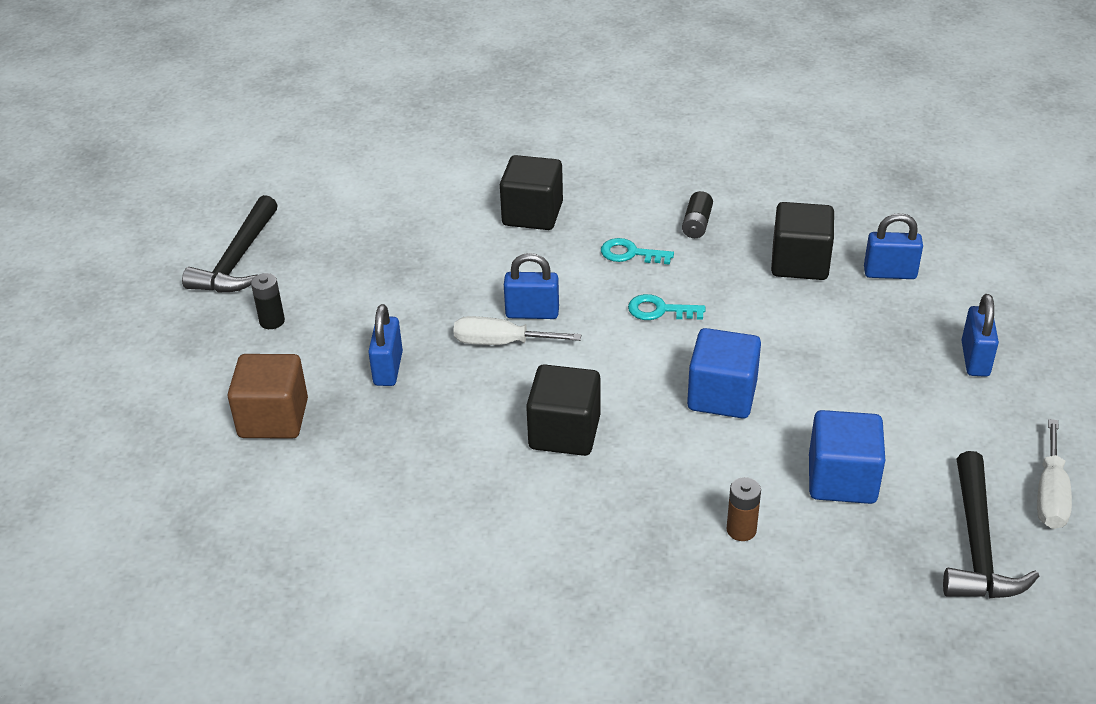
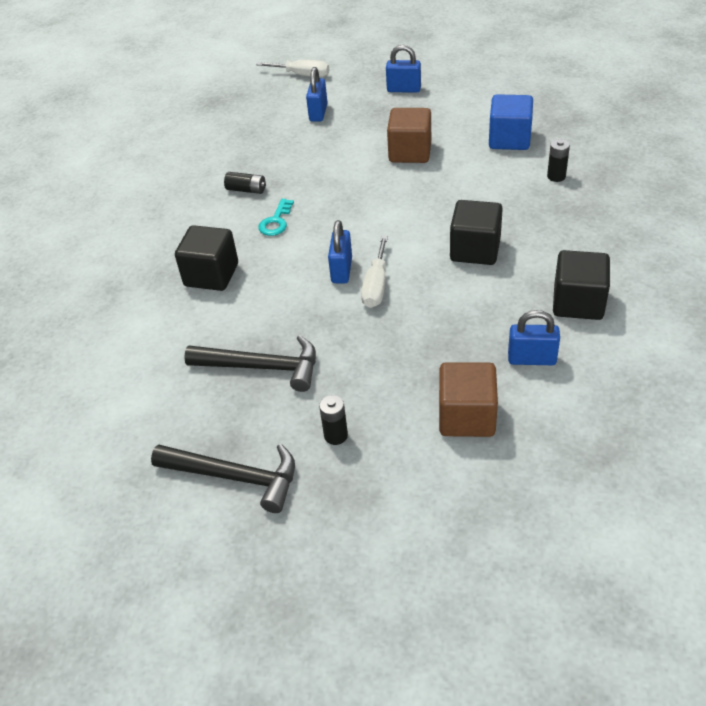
camera: 85 degrees left, 5 degrees up
(388, 369) = (404, 349): blue padlock -> blue padlock (531, 359)
(659, 310) = (345, 207): turquoise key -> none
(722, 396) = (436, 181): blue cube -> none
(741, 530) = (556, 176): brown battery -> black battery
(795, 368) = (410, 152): none -> brown cube
(799, 263) = (301, 146): black cube -> black cube (578, 303)
(977, 545) = (554, 100): black hammer -> black hammer (262, 367)
(1050, 494) = (513, 76): white screwdriver -> white screwdriver (302, 75)

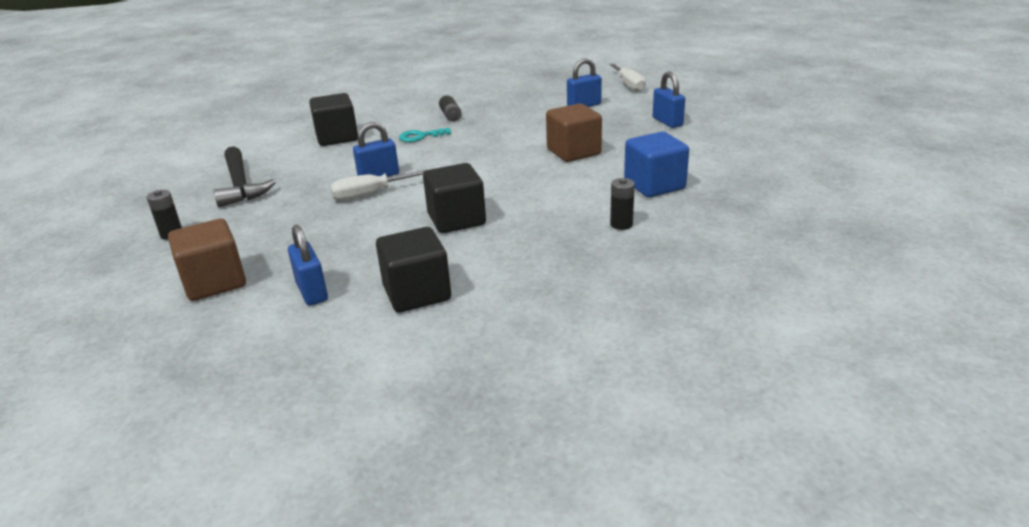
camera: 55 degrees right, 15 degrees down
(235, 477) = (115, 213): black hammer -> none

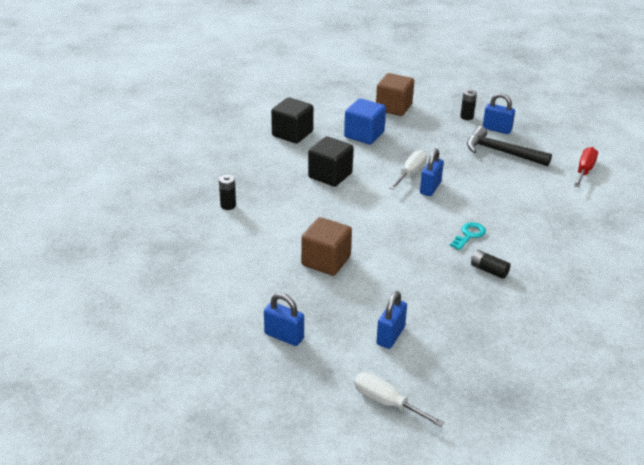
camera: 140 degrees right, 5 degrees up
(219, 149) = (584, 170): none -> red screwdriver
(312, 292) = (341, 119): blue padlock -> blue padlock (497, 129)
(337, 137) = (529, 210): black cube -> none
(654, 185) = (233, 246): blue cube -> blue cube (364, 135)

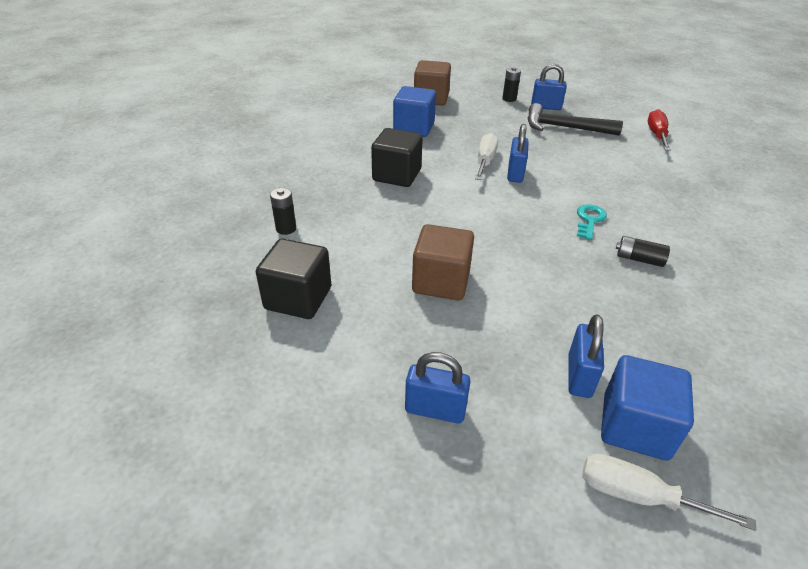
camera: 15 degrees left, 5 degrees up
(292, 134) = (334, 136): black cube -> black cube (298, 298)
(409, 369) = (635, 426): none -> blue cube

